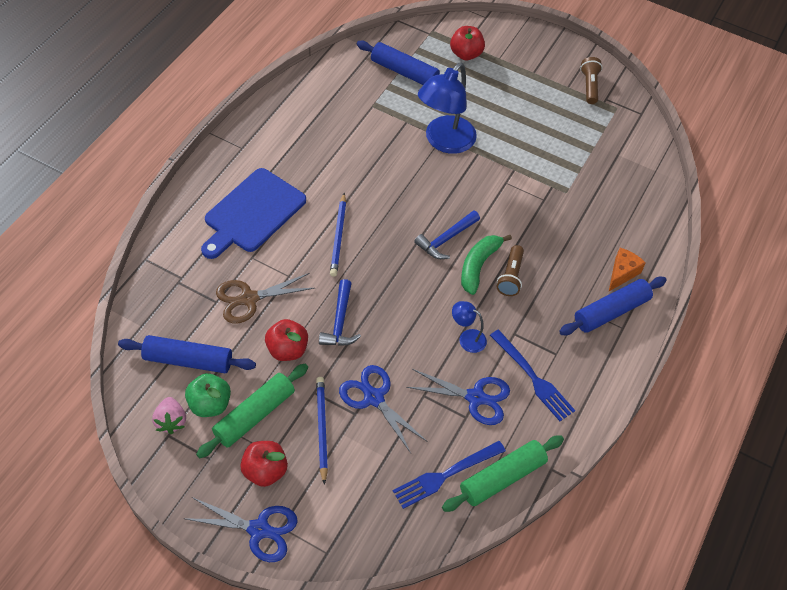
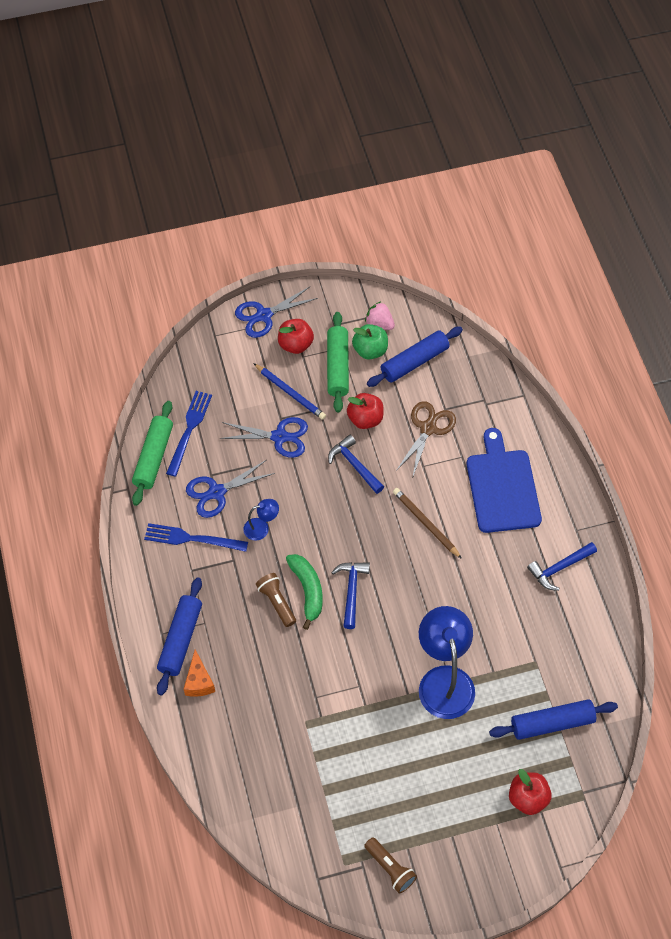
camera: 140 degrees right, 5 degrees up
(285, 137) = (559, 568): none -> blue hammer
(339, 236) = (425, 523): blue pencil -> brown pencil

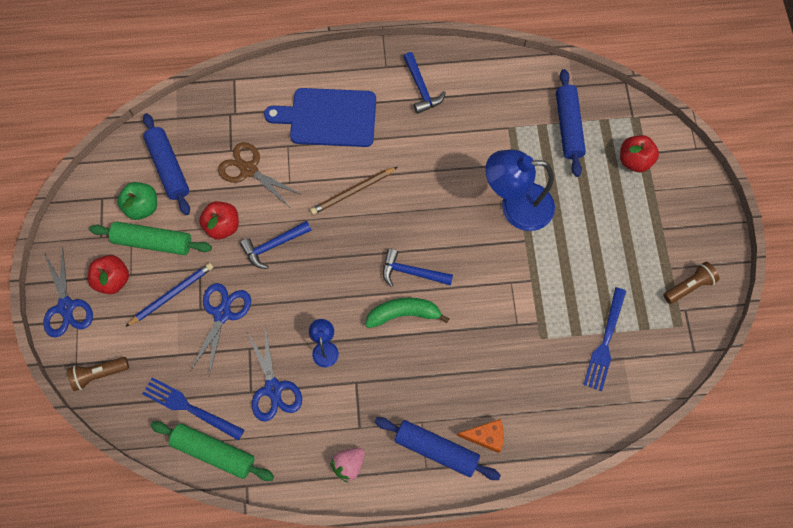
camera: 80 degrees left, 10 degrees up
(191, 539) = (322, 423): blue fork -> blue fork (605, 343)
(277, 602) = (411, 346): brown flashlight -> brown flashlight (99, 374)
(379, 324) = (113, 192): pink strawberry -> pink strawberry (348, 464)

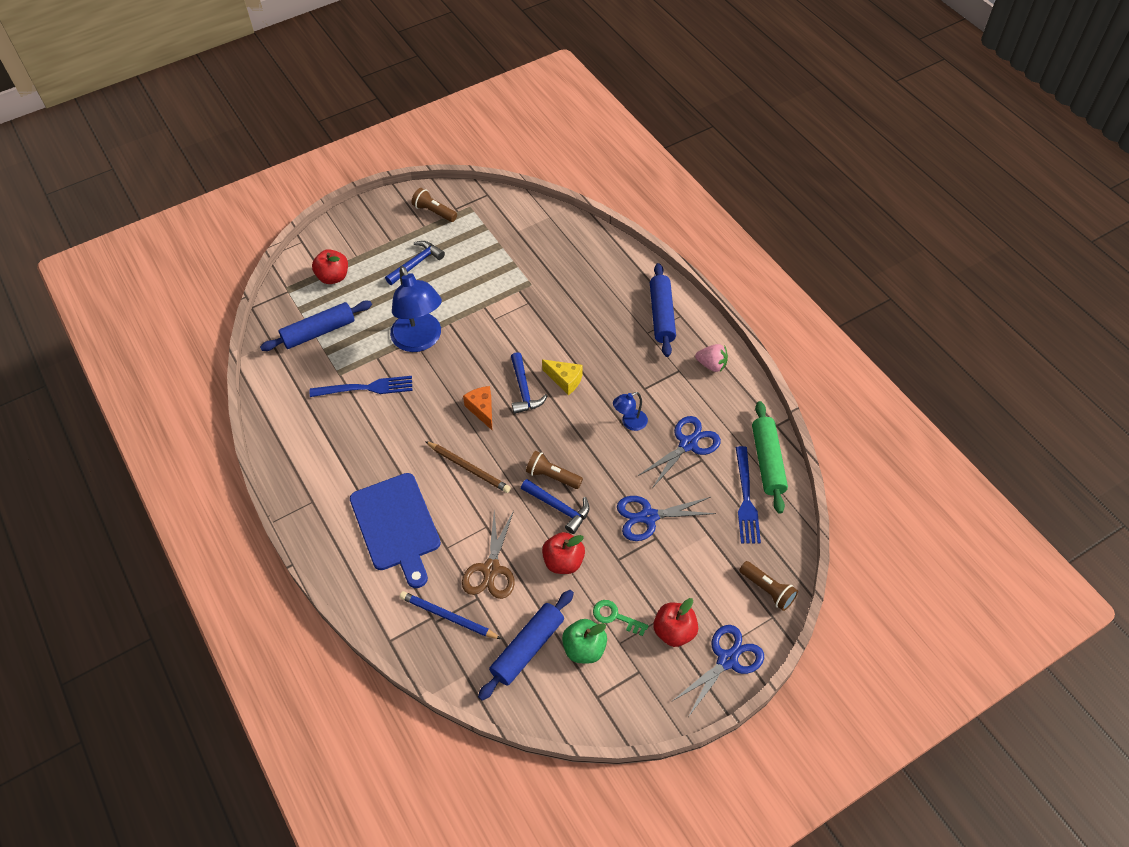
camera: 115 degrees left, 15 degrees down
(153, 242) = (615, 616): green rolling pin -> green key
(172, 294) = (657, 570): blue pencil -> blue pencil (448, 617)
(307, 254) = (552, 476): none -> brown flashlight
(403, 314) = (565, 380): green banana -> yellow cheese
(421, 88) = (326, 460): blue hammer -> blue hammer (416, 263)
(485, 436) = (631, 290): orange cheese -> orange cheese (482, 410)
(605, 343) = (511, 245): blue fork -> blue fork (366, 388)

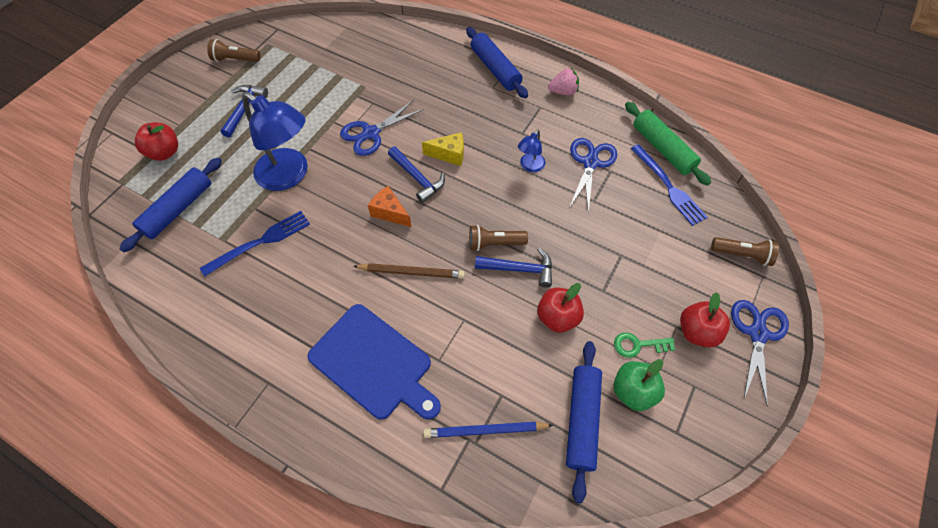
camera: 30 degrees left, 5 degrees up
(491, 569) = (496, 359): brown scissors -> none
(648, 517) = (602, 239): blue scissors -> blue scissors (371, 133)

